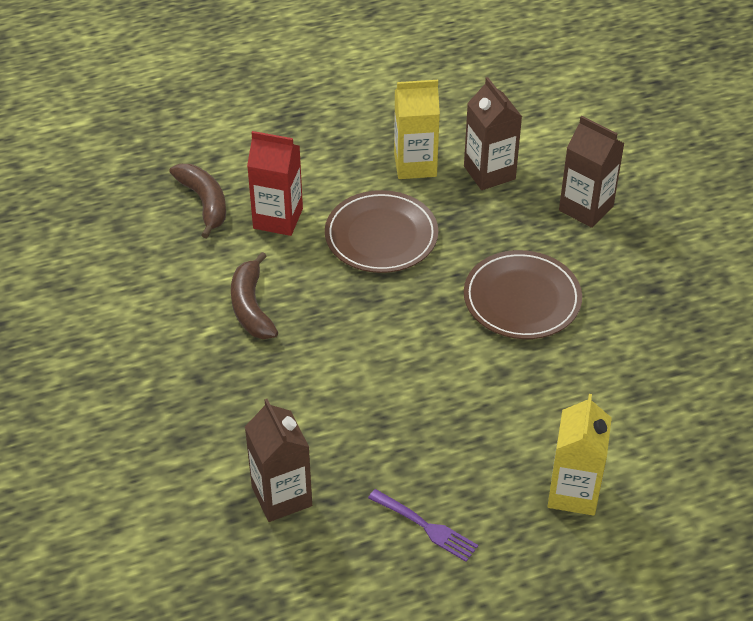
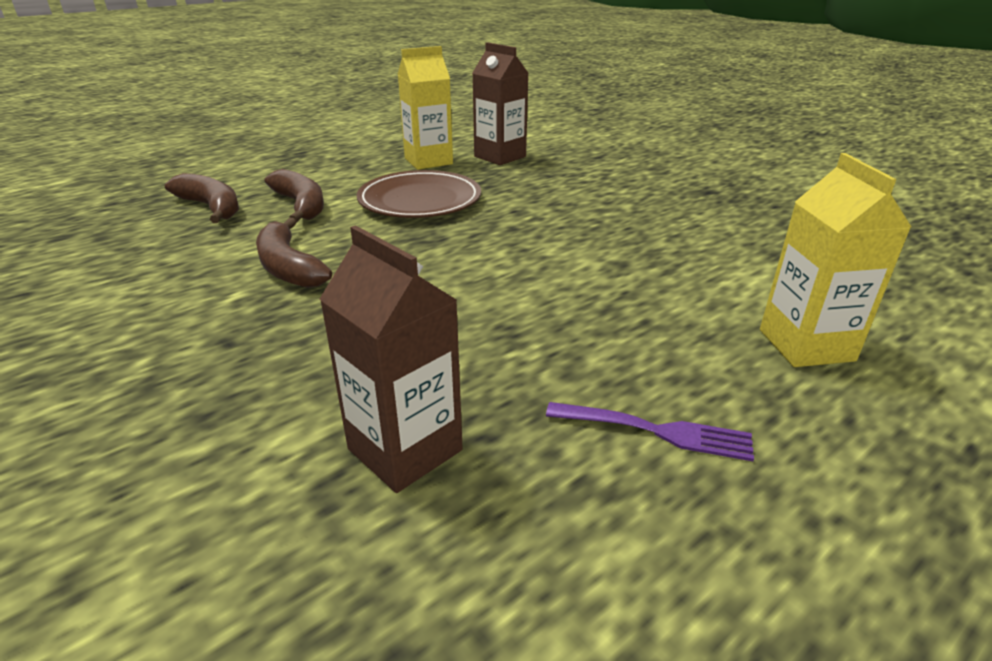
camera: 20 degrees left, 15 degrees down
(278, 218) = (301, 205): red carton -> brown banana
(522, 299) = (593, 214): brown plate -> none
(586, 208) = (601, 162): brown carton -> none

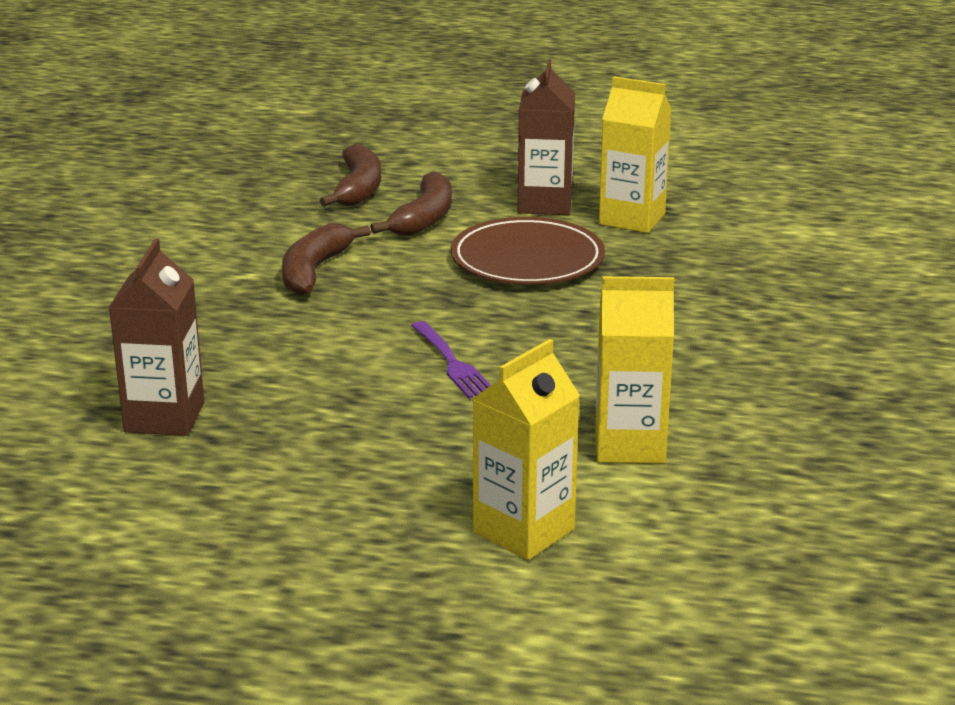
camera: 50 degrees right, 5 degrees down
(500, 157) = (718, 246): brown carton -> brown carton (545, 204)
(654, 431) = (298, 496): purple fork -> purple fork (451, 362)
(712, 263) = (629, 445): none -> yellow carton

